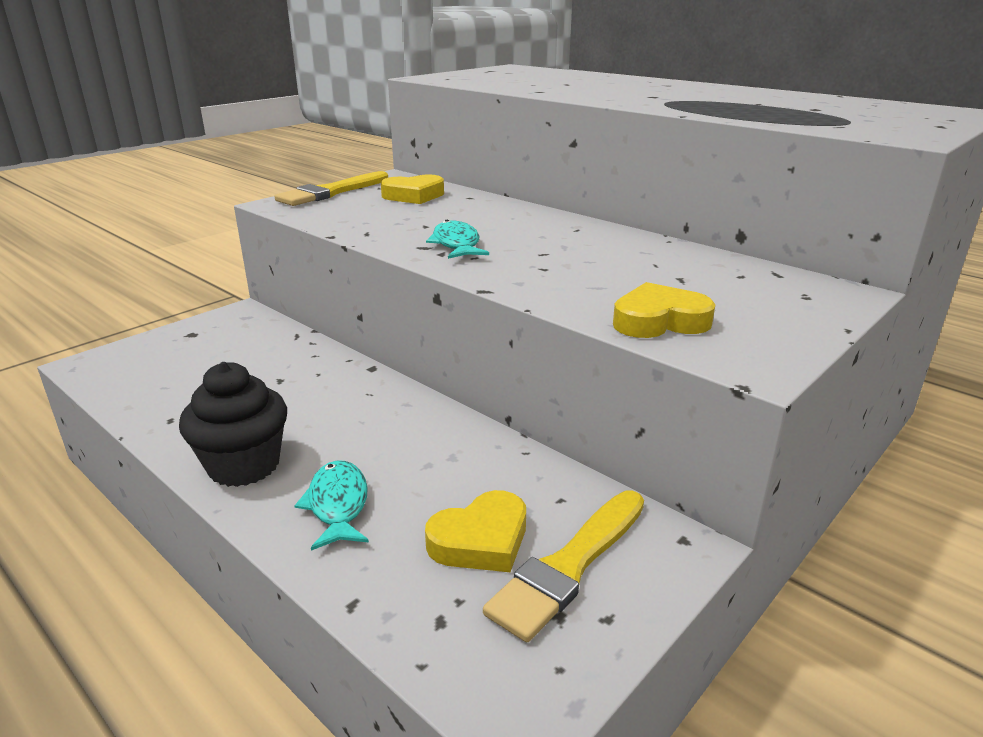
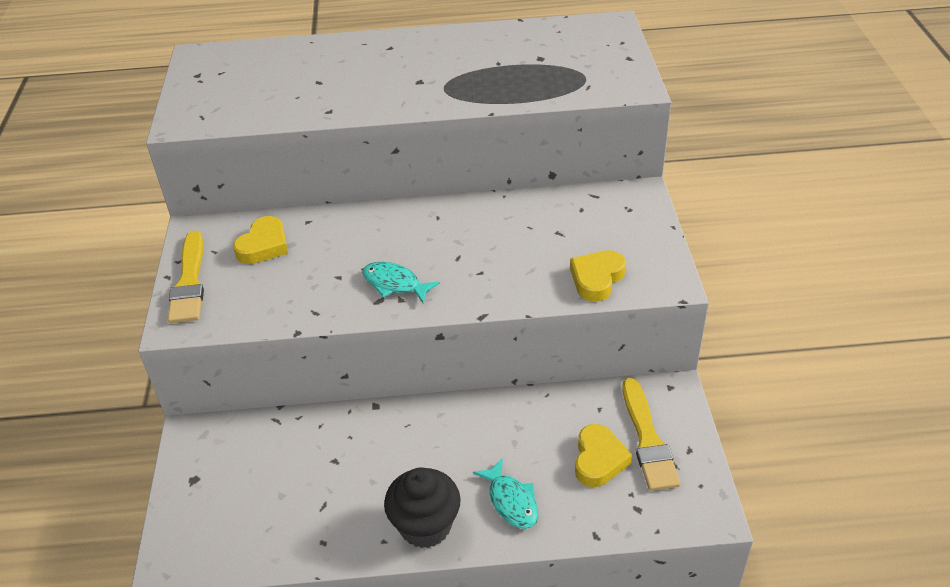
camera: 45 degrees left, 15 degrees up
(338, 505) = (511, 501): turquoise fish -> turquoise fish turned 150 degrees counterclockwise

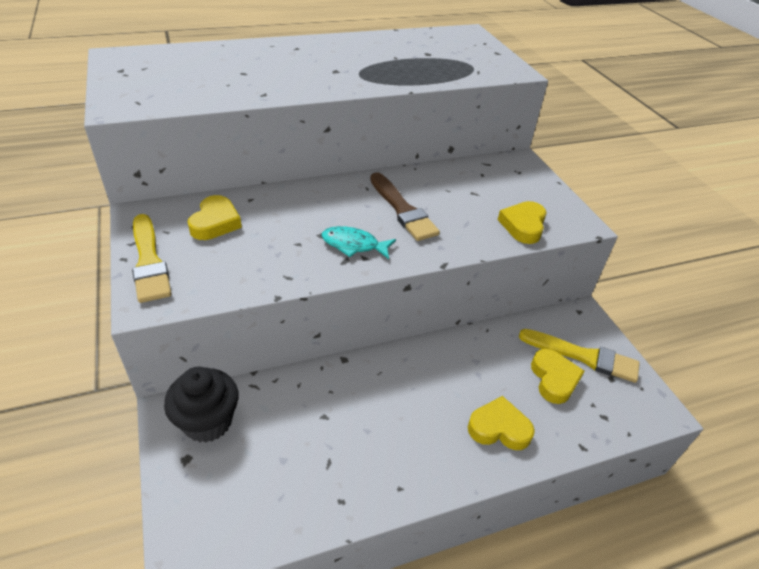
camera: 20 degrees left, 0 degrees up
(425, 526) = (433, 466): black cupcake -> black cupcake (208, 422)
(466, 247) = (403, 210): none -> brown brush
(511, 501) = (499, 428): turquoise fish -> yellow heart
(648, 440) = (584, 356): yellow brush -> yellow brush turned 45 degrees counterclockwise

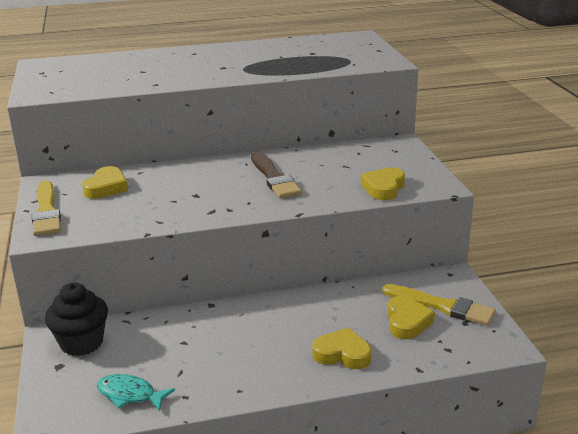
camera: 10 degrees right, 15 degrees down
(353, 245) = (222, 201): turquoise fish -> turquoise fish (130, 395)

